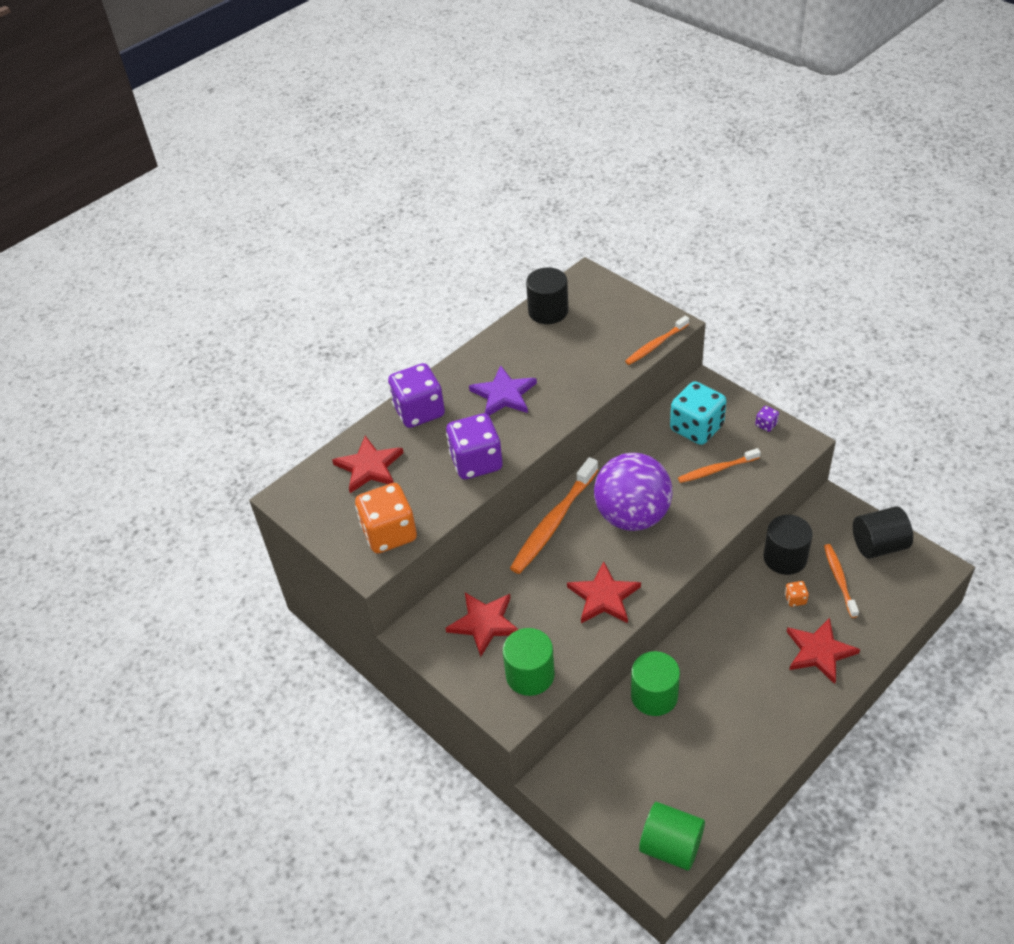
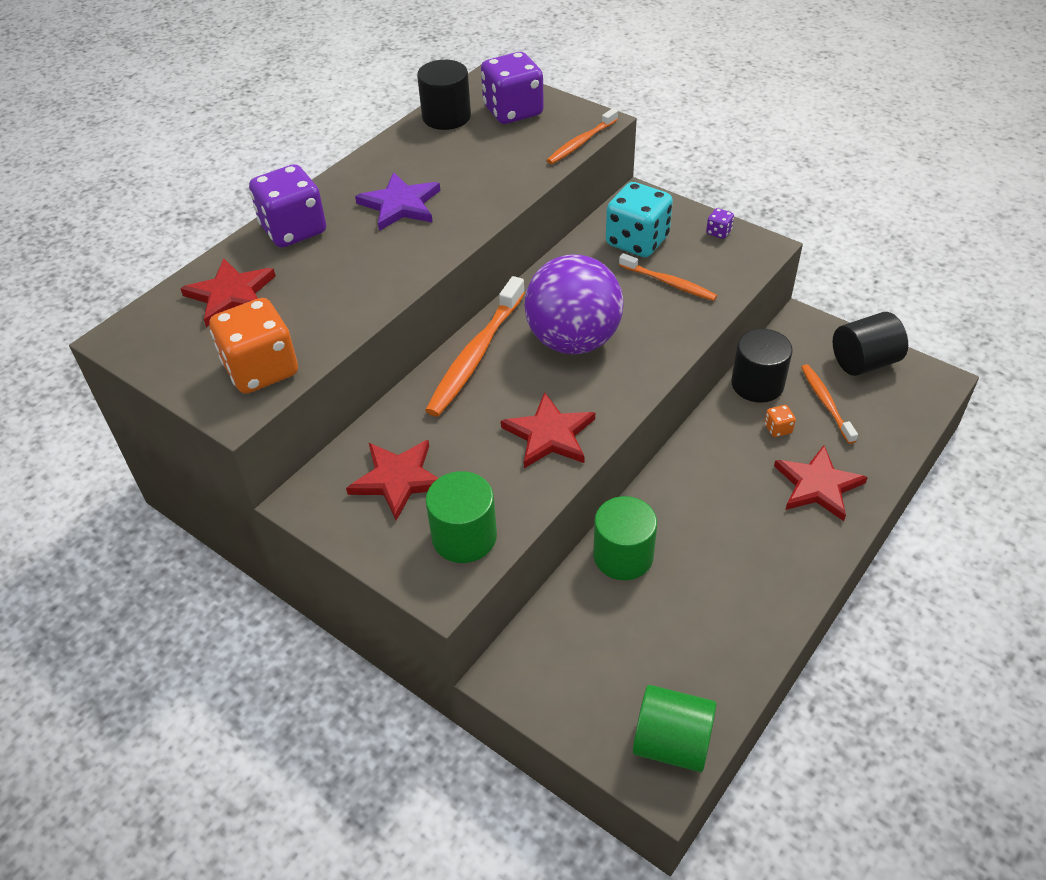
camera: 10 degrees left, 0 degrees up
(476, 462) = (371, 280): purple dice -> purple dice (513, 111)
(717, 469) = (668, 283): orange toothbrush -> orange toothbrush turned 120 degrees counterclockwise

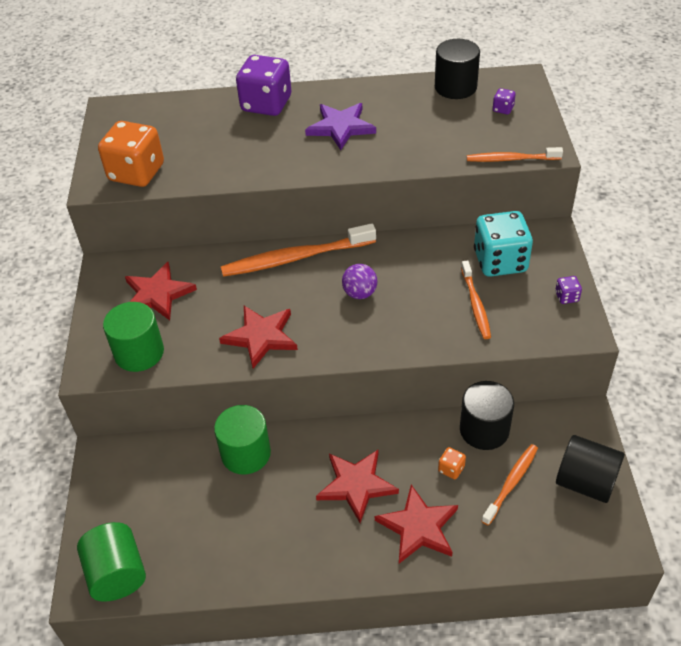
camera: 50 degrees right, 0 degrees up
(231, 295) = (184, 121): red star -> red star (356, 485)
(513, 111) = (503, 109): purple dice -> purple dice, size x0.41
(573, 340) = (360, 293): purple ball -> purple ball, size x0.43

